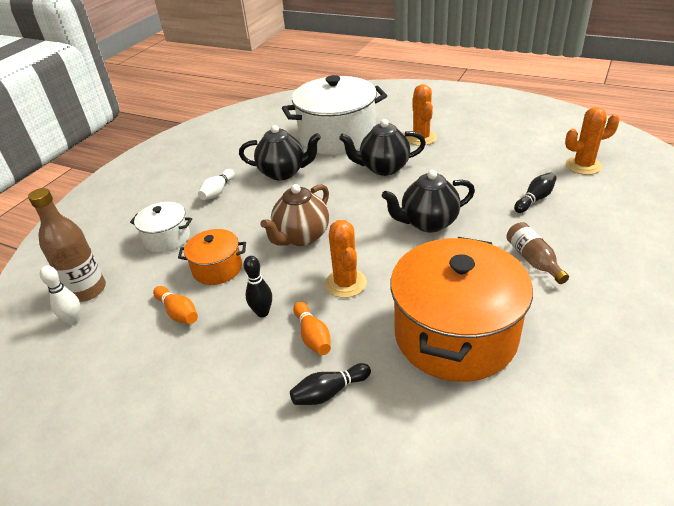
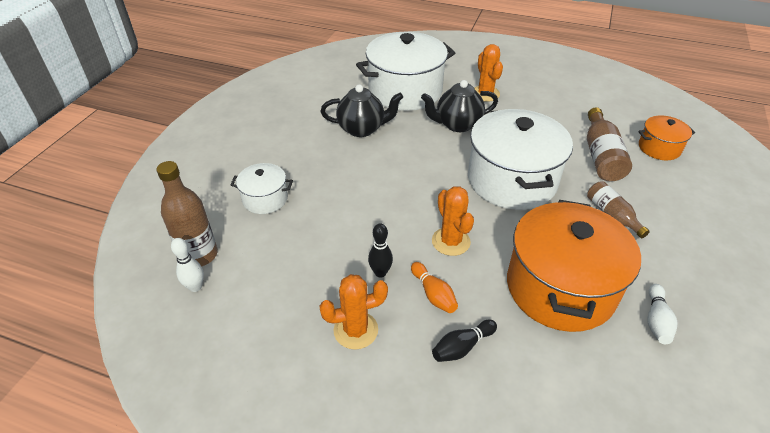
camera: 10 degrees left, 5 degrees up
(178, 312) = (298, 275): orange bowling pin -> none
(217, 191) = (302, 149): white bowling pin -> white bowling pin (656, 320)
(217, 268) = (324, 229): orange pot -> orange pot (659, 148)
(301, 237) = (397, 196): brown teapot -> none
(428, 223) = (512, 180): black teapot -> white pot
(535, 199) = (601, 156): black bowling pin -> brown bottle
(583, 166) = (636, 123): orange cactus -> orange cactus (356, 330)

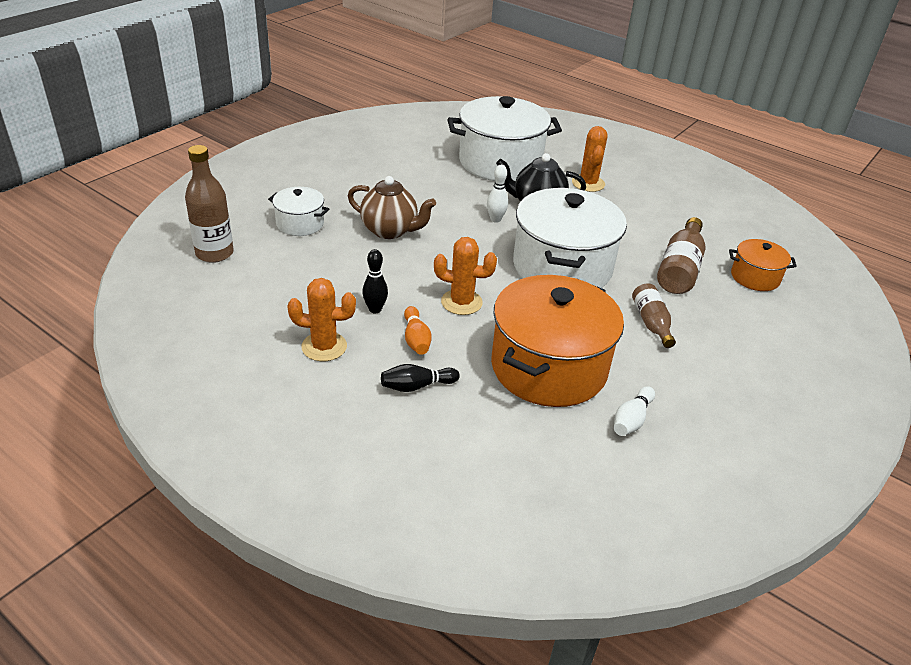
camera: 15 degrees right, 5 degrees down
(195, 287) = (198, 277): white bowling pin -> white bowling pin (495, 219)
(350, 184) = (390, 231): none -> brown teapot
(362, 129) = (432, 187): black teapot -> none
(451, 241) = (461, 302): orange cactus -> orange cactus turned 75 degrees counterclockwise

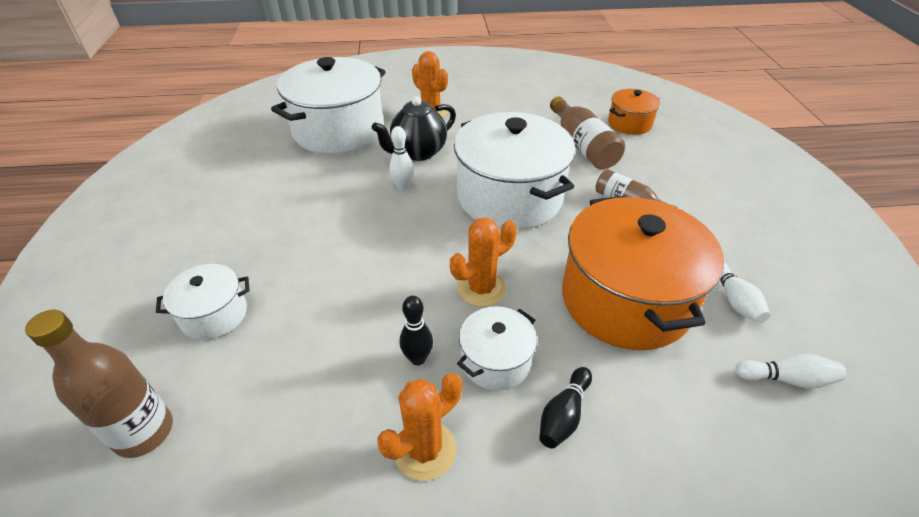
camera: 40 degrees left, 5 degrees up
(390, 231) = (323, 258): brown teapot -> none
(416, 339) = (495, 361): orange bowling pin -> white pot
(590, 475) = (786, 379): none -> white bowling pin

